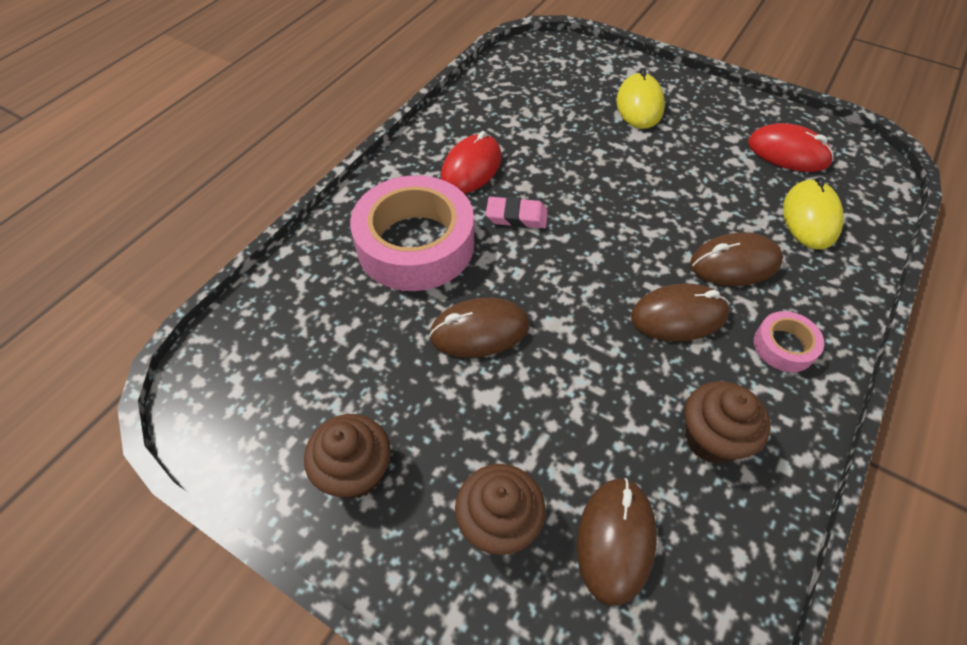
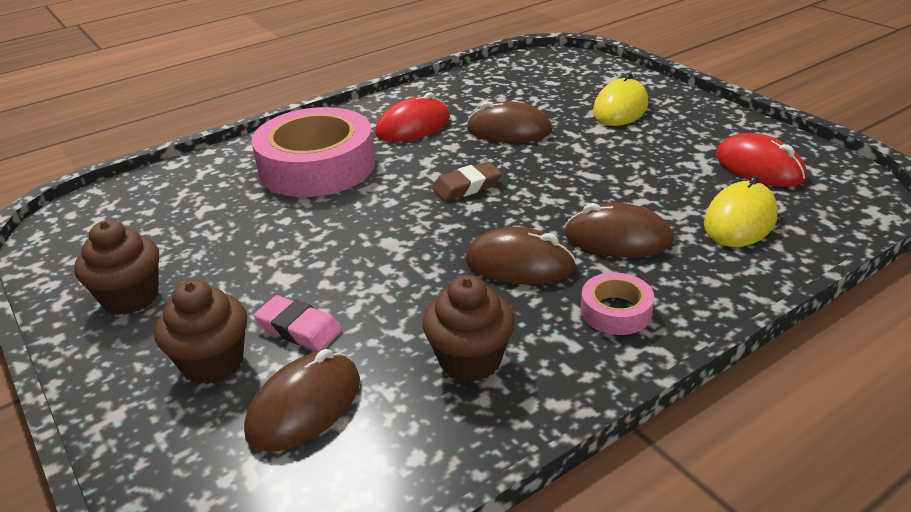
camera: 25 degrees right, 20 degrees down
(479, 331) = (318, 233): brown mouse -> brown mouse (509, 130)
(516, 216) = (424, 165): pink eraser -> pink eraser (299, 329)
(573, 235) = (467, 186): none -> brown eraser

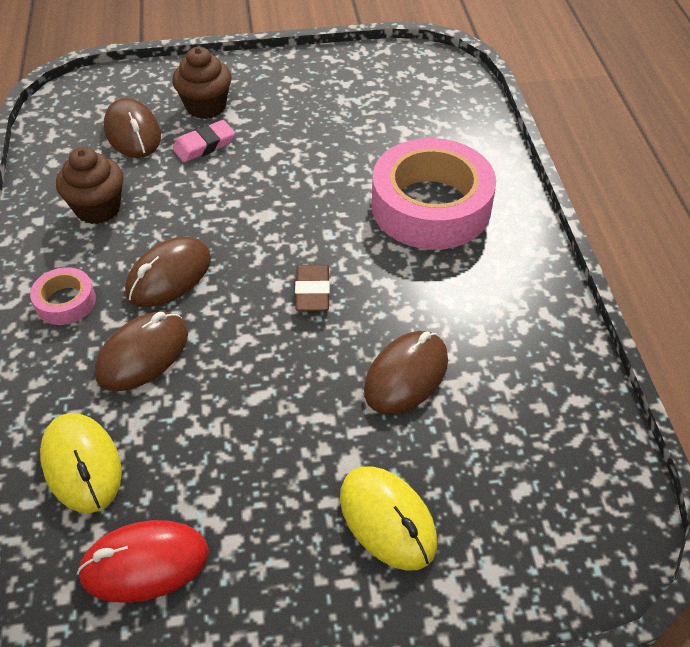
camera: 115 degrees right, 15 degrees up
(130, 297) = (307, 84): brown cupcake -> none
(413, 126) = (473, 299): red mouse -> none

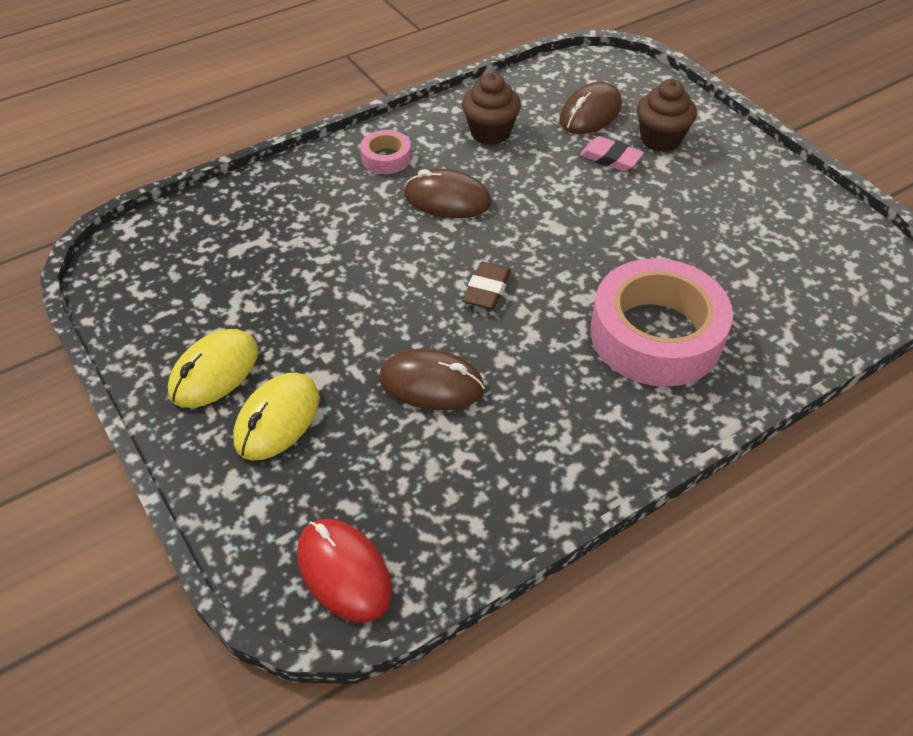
camera: 65 degrees right, 0 degrees up
(82, 464) = (249, 229): yellow mouse -> yellow mouse (214, 372)
(143, 354) = (361, 218): brown mouse -> none
(144, 564) = (184, 294): red mouse -> red mouse (343, 572)
(312, 292) = (487, 289): brown eraser -> brown eraser turned 45 degrees counterclockwise

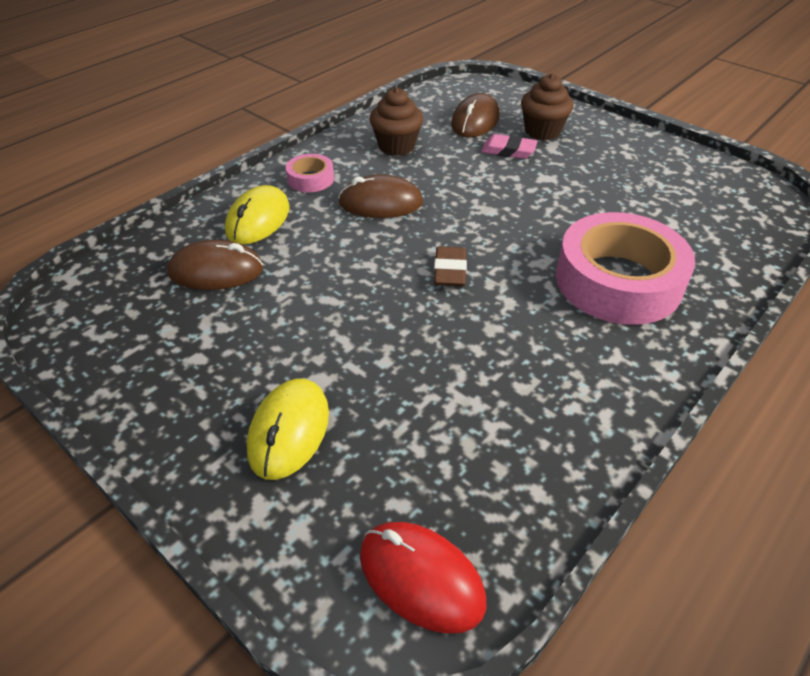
camera: 15 degrees left, 5 degrees down
(214, 372) = (204, 397): yellow mouse -> yellow mouse (258, 220)
(431, 384) = (434, 364): brown mouse -> brown mouse (216, 271)

